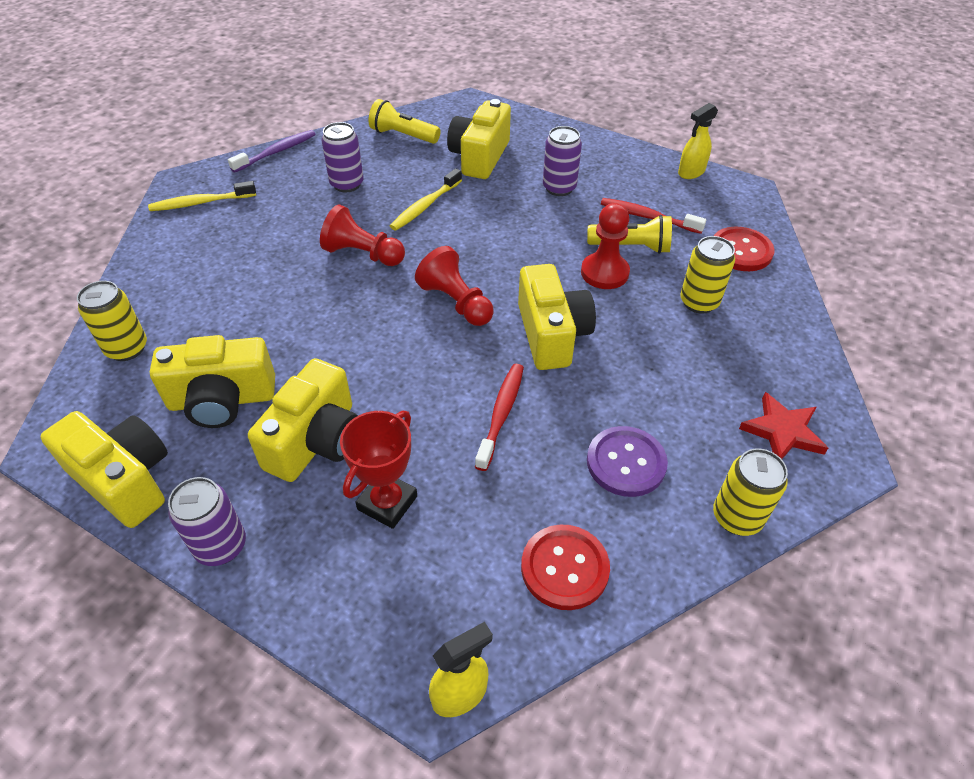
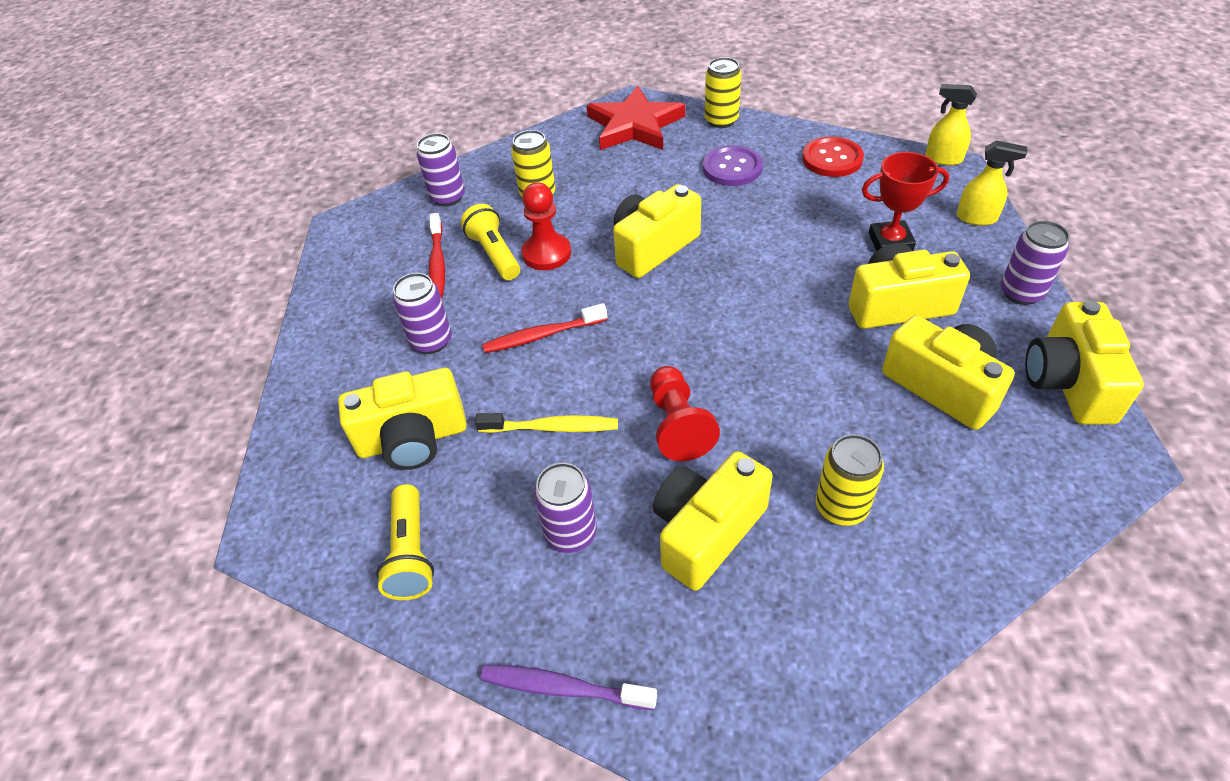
camera: 120 degrees left, 0 degrees up
(127, 348) = (996, 510): yellow can -> yellow can (841, 507)
(201, 203) = (750, 677): yellow toothbrush -> none
(283, 228) = (706, 532): none -> yellow camera
(456, 302) = (674, 318): red pawn -> none
(501, 414) = (759, 233): red toothbrush -> red toothbrush (542, 335)
(691, 172) = (333, 266): yellow spray bottle -> yellow spray bottle (977, 218)
(741, 251) = (448, 197): red button -> purple can
(782, 431) = (634, 125): red star -> red star, size x1.66

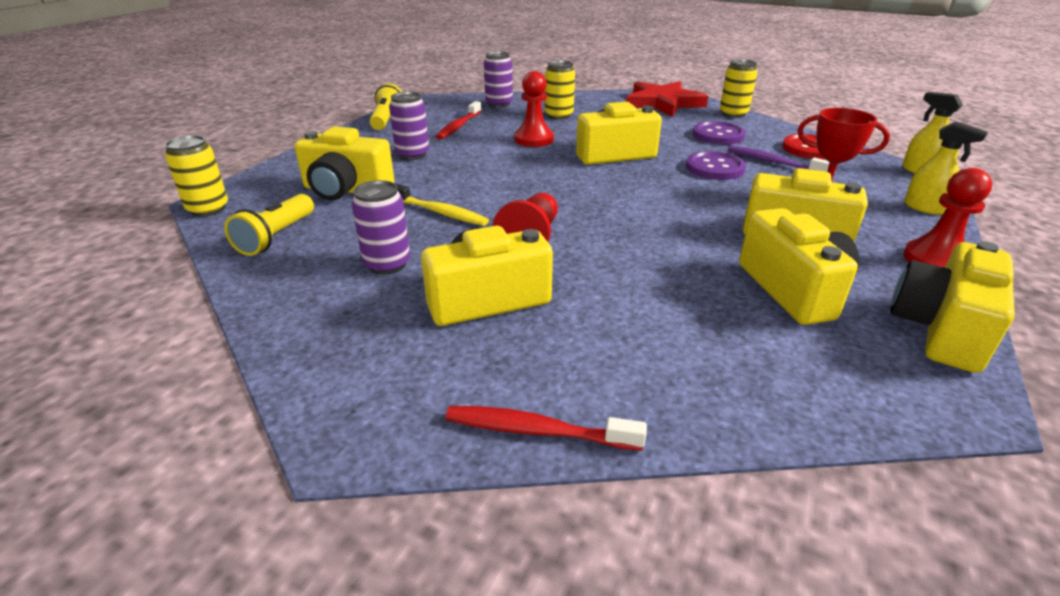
camera: 25 degrees right, 15 degrees down
(495, 254) = (499, 131): yellow flashlight -> yellow flashlight (386, 120)
(542, 335) = (486, 171): red toothbrush -> red toothbrush (537, 430)
(563, 688) = (279, 338): purple toothbrush -> purple toothbrush (773, 162)
(766, 230) = (714, 168): none -> purple button
(841, 507) = (617, 327): yellow can -> yellow can (208, 209)
(1021, 293) = (935, 260): purple can -> red pawn

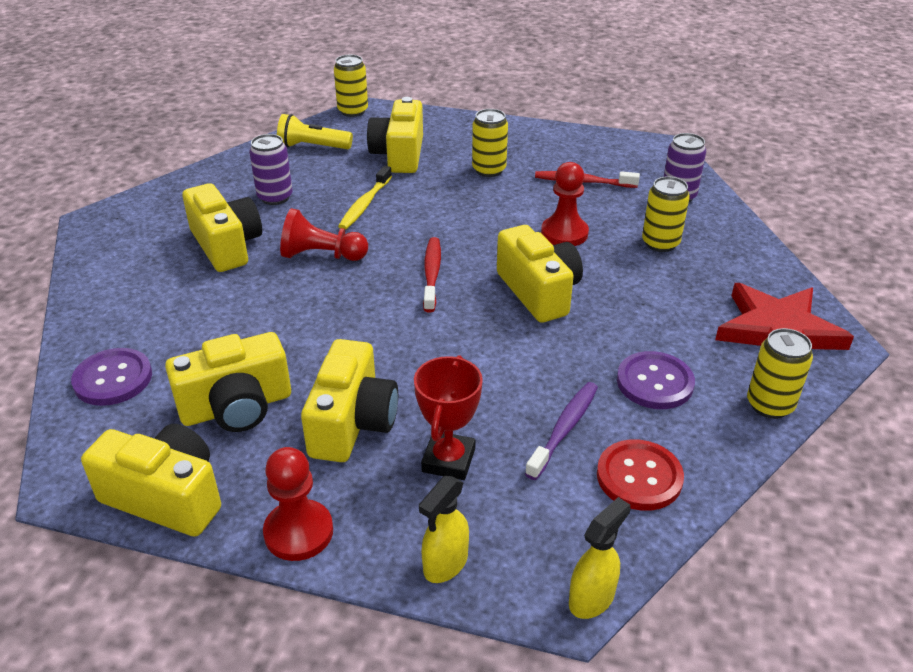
camera: 80 degrees right, 5 degrees up
(386, 120) = (580, 139): yellow flashlight -> none
(412, 155) = (489, 170): purple can -> yellow can
(537, 430) = (85, 281): red toothbrush -> red toothbrush (432, 274)
(714, 168) = (525, 372): purple button -> purple button (113, 379)

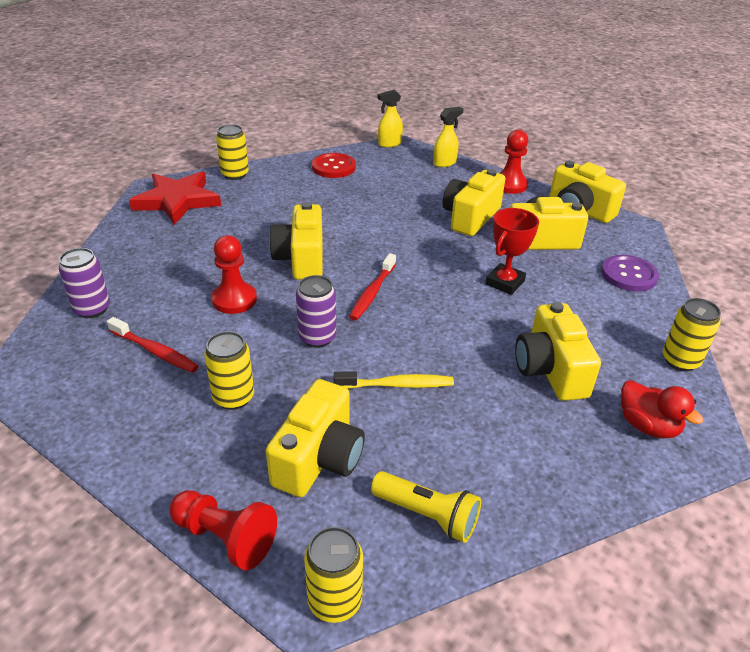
camera: 160 degrees left, 0 degrees up
(142, 224) = (647, 426): none -> red duck
(275, 197) = (494, 425): purple can -> purple can (317, 337)
(321, 255) = (460, 334): red pawn -> red pawn (225, 537)
(365, 204) = (397, 385): yellow toothbrush -> yellow toothbrush turned 45 degrees clockwise
(448, 460) = (424, 192): red trophy -> red trophy (505, 282)
(564, 429) = (353, 189): purple toothbrush -> none
(654, 382) = (283, 196): purple button -> none
(660, 243) = (169, 271): yellow can -> yellow can (680, 361)

